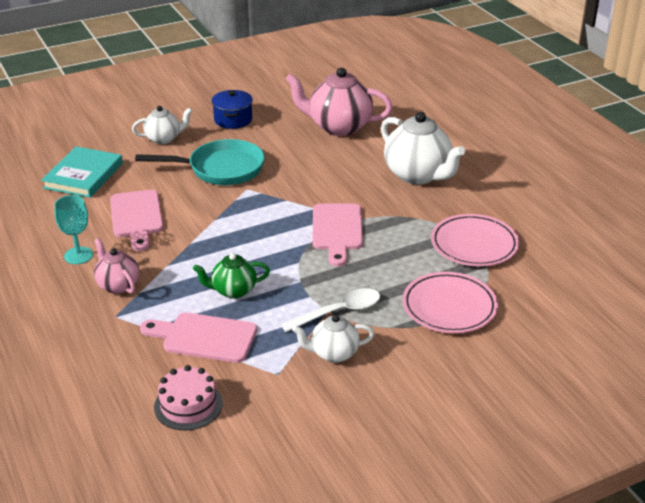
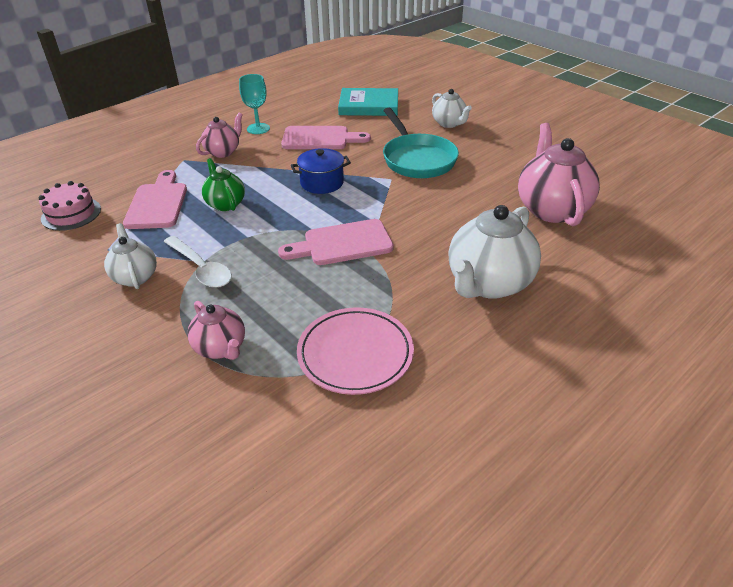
camera: 75 degrees right, 5 degrees up
(136, 217) = (320, 139): pink cutting board -> pink cutting board turned 150 degrees counterclockwise
(233, 120) = (510, 147): blue pot -> blue pot (322, 183)
(449, 307) = (221, 348): pink plate -> pink teapot

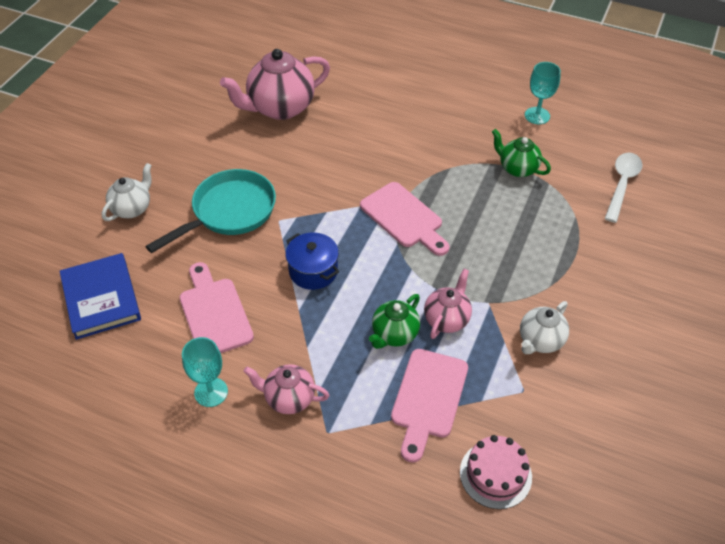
camera: 115 degrees left, 10 degrees up
(158, 203) = (428, 398): pink cutting board -> pink cutting board turned 45 degrees counterclockwise
(201, 268) = (498, 298): white spoon -> white spoon (622, 184)
(221, 348) = (566, 239): pink teapot -> pink teapot (447, 319)
(355, 354) = (517, 168): pink plate -> green teapot
(369, 105) = (101, 298): turquoise book -> blue book
(446, 422) = (537, 115): none -> turquoise goblet
(488, 284) = (401, 124): white teapot -> none

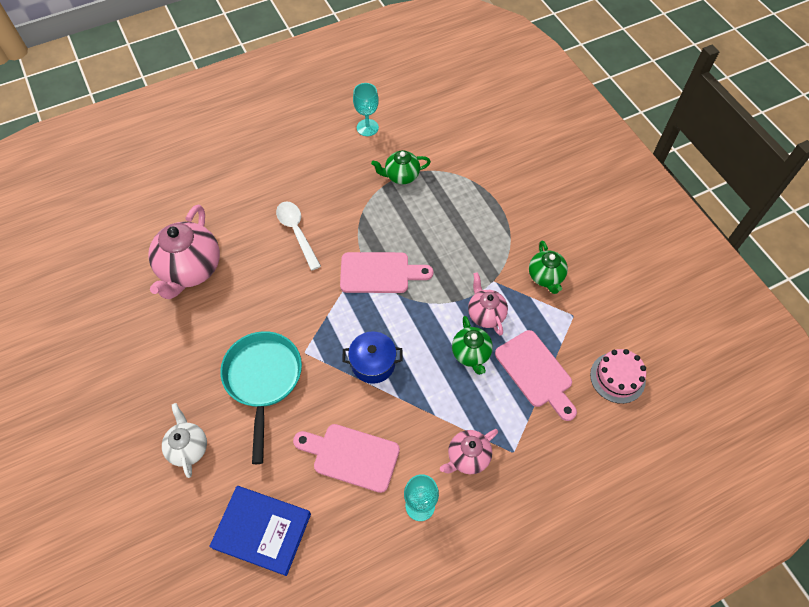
camera: 50 degrees left, 10 degrees up
(540, 341) = (545, 277): white teapot -> green teapot
(622, 184) = (469, 135): white spoon -> white spoon (297, 232)

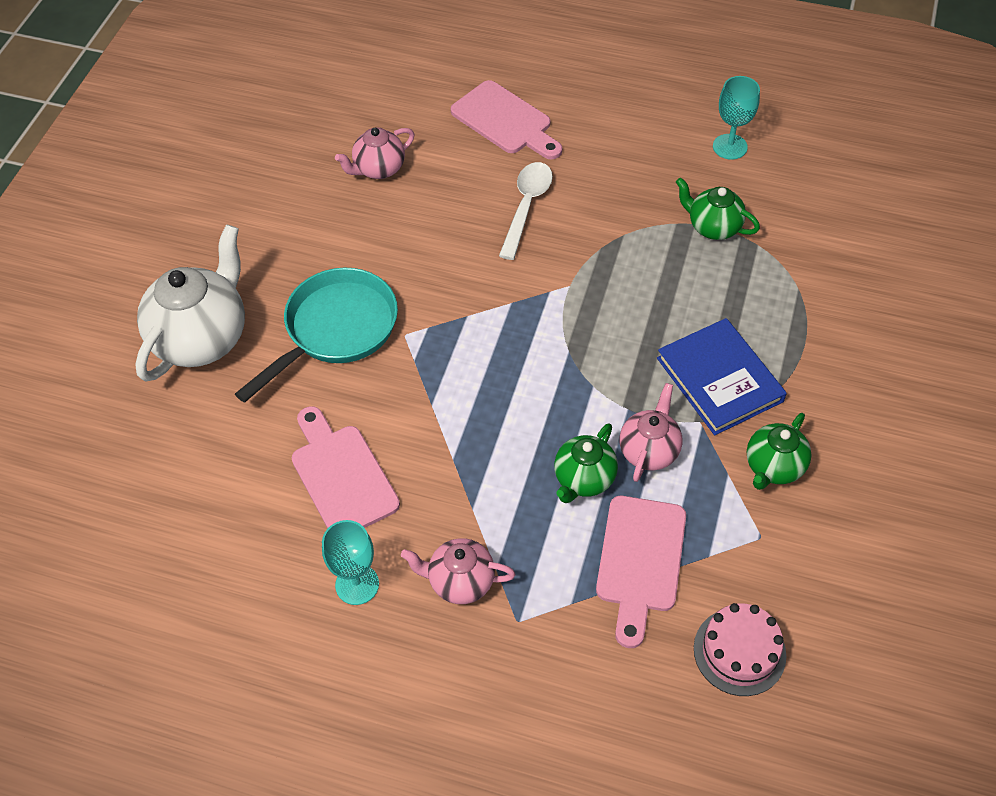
camera: 45 degrees right, 5 degrees down
(188, 448) = (202, 338): white teapot -> white teapot, size x1.78
(191, 269) = (379, 169): pink teapot -> pink teapot, size x0.56
(262, 530) = (185, 471): blue book -> blue book (719, 379)
(373, 363) = (463, 402): blue pot -> none
(379, 273) = (572, 314): pink cutting board -> pink cutting board (505, 121)

